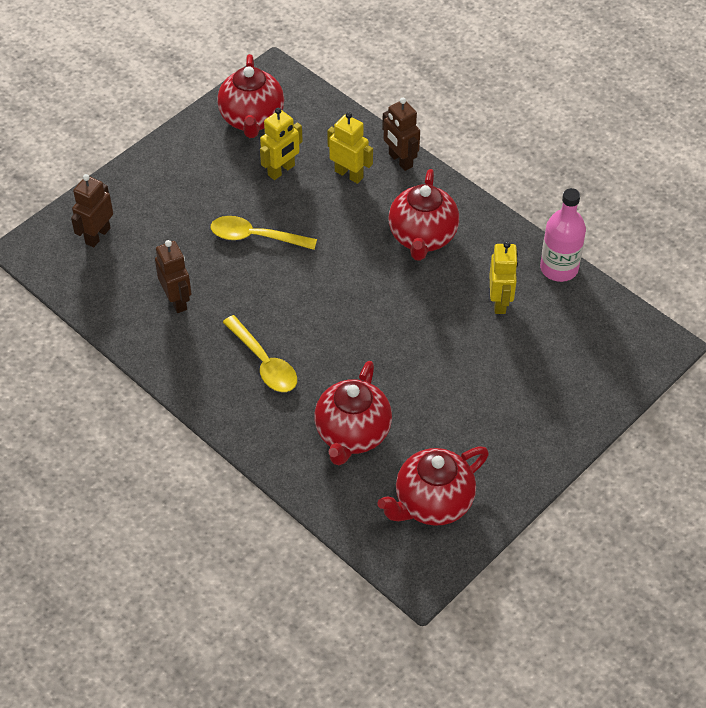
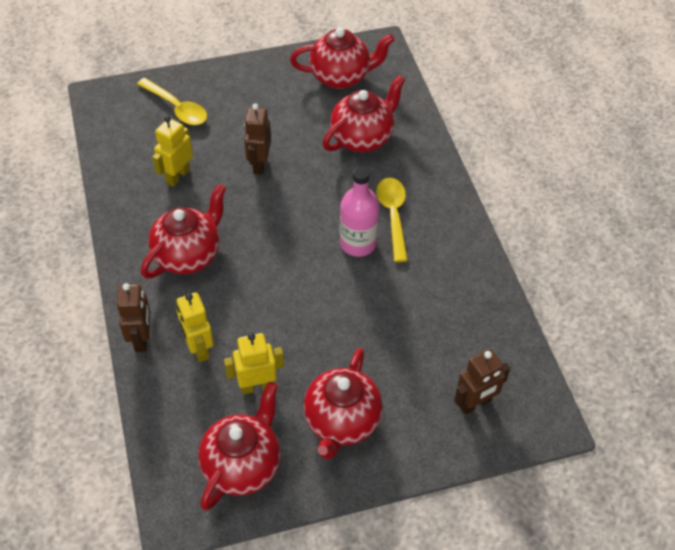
camera: 150 degrees left, 0 degrees up
(177, 300) = (434, 301): brown robot -> brown robot (259, 164)
(197, 176) = (342, 422): none -> red teapot
(255, 237) = (329, 327): yellow spoon -> yellow spoon (177, 108)
(559, 268) = (109, 179): pink bottle -> pink bottle (358, 243)

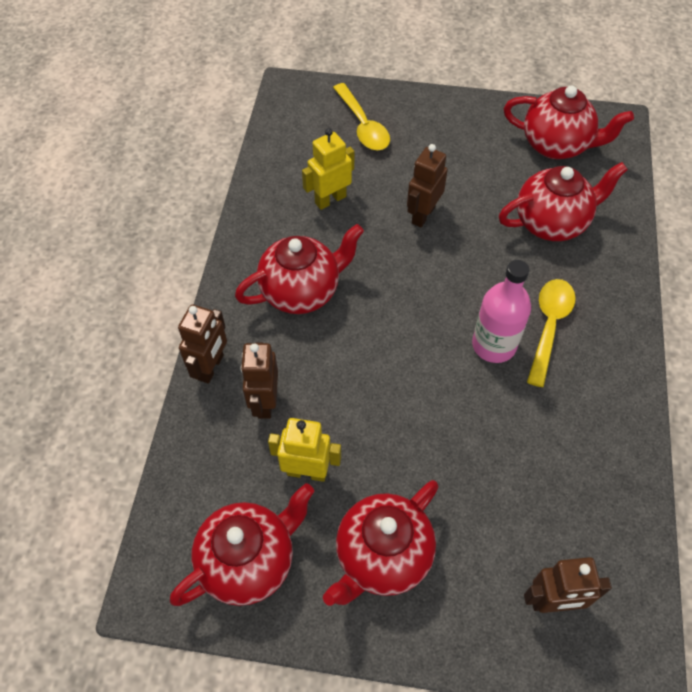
camera: 25 degrees right, 5 degrees up
(199, 348) = (264, 402): yellow robot -> brown robot

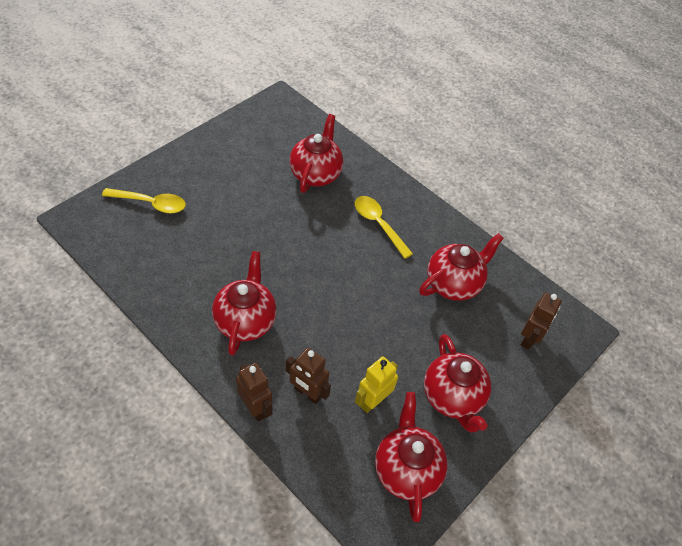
camera: 60 degrees left, 5 degrees down
(330, 199) = (191, 259): yellow robot -> none
(423, 215) = (251, 224): brown robot -> none
(494, 345) = (368, 256): pink bottle -> none
(556, 145) = (267, 133): red teapot -> red teapot (453, 284)

